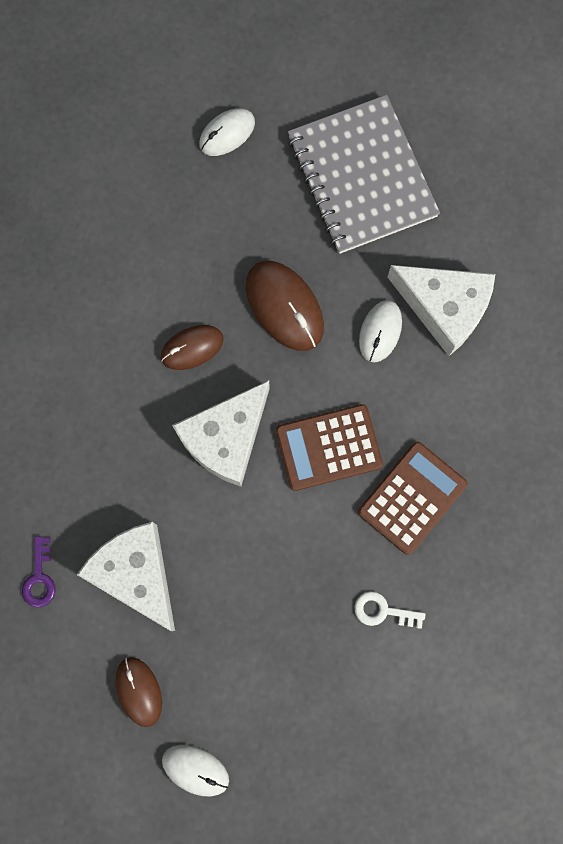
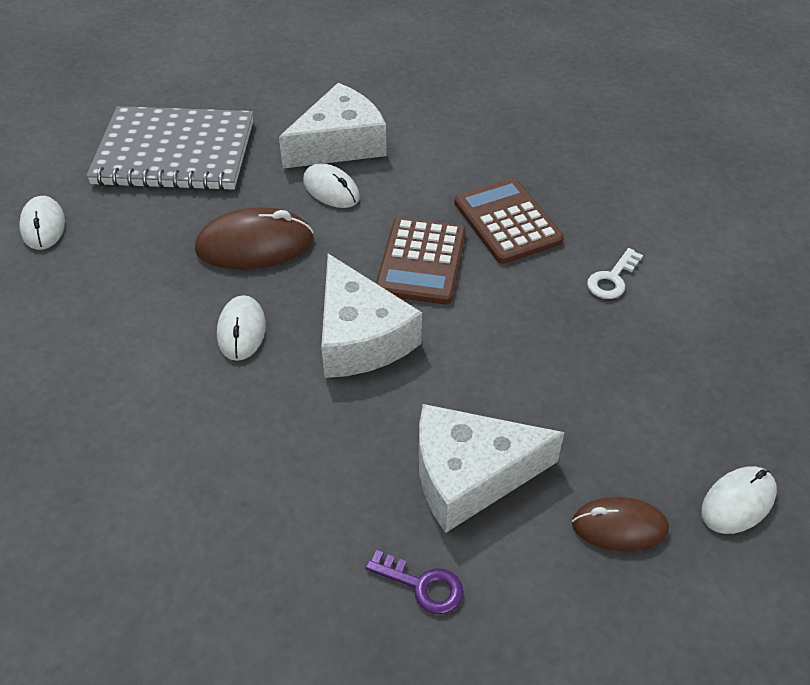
camera: 65 degrees left, 30 degrees down
(192, 348) = (241, 330): brown mouse -> white mouse

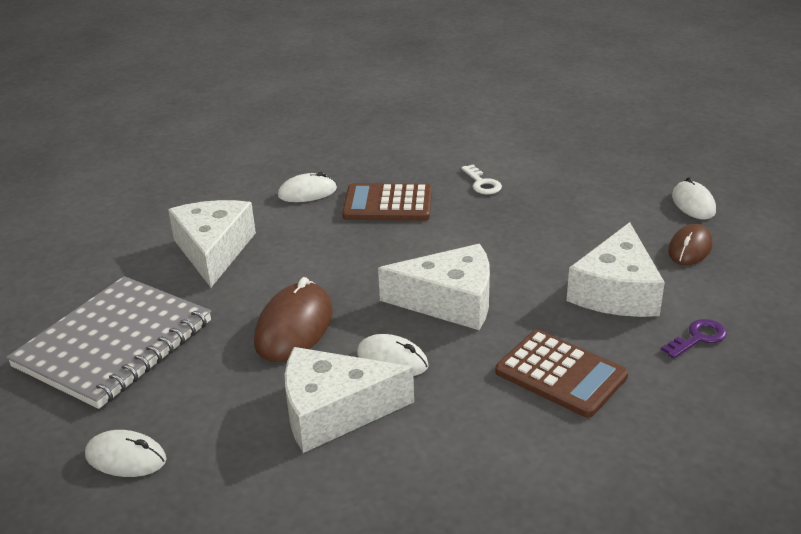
camera: 60 degrees left, 15 degrees down
(149, 320) = (333, 411): none -> white cheese
(331, 189) = (266, 270): white mouse -> white mouse (307, 192)
(421, 262) = (394, 251): brown calculator -> brown calculator (561, 374)

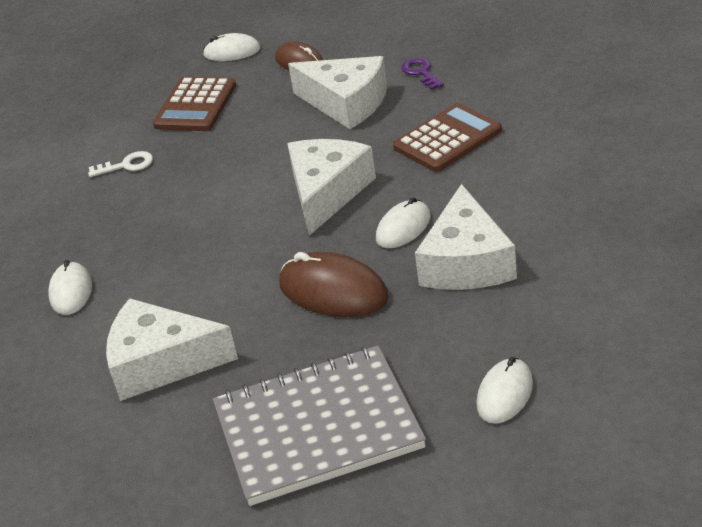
camera: 75 degrees left, 5 degrees up
(114, 344) = (318, 428): grey notebook -> grey notebook turned 60 degrees counterclockwise
(388, 204) = (132, 230): brown calculator -> brown calculator (195, 105)

